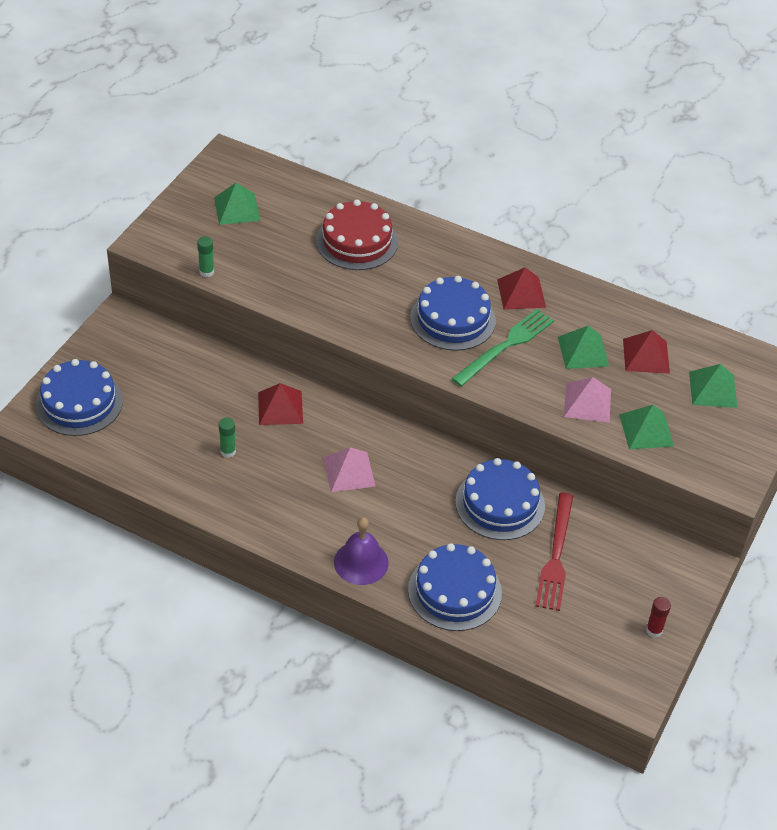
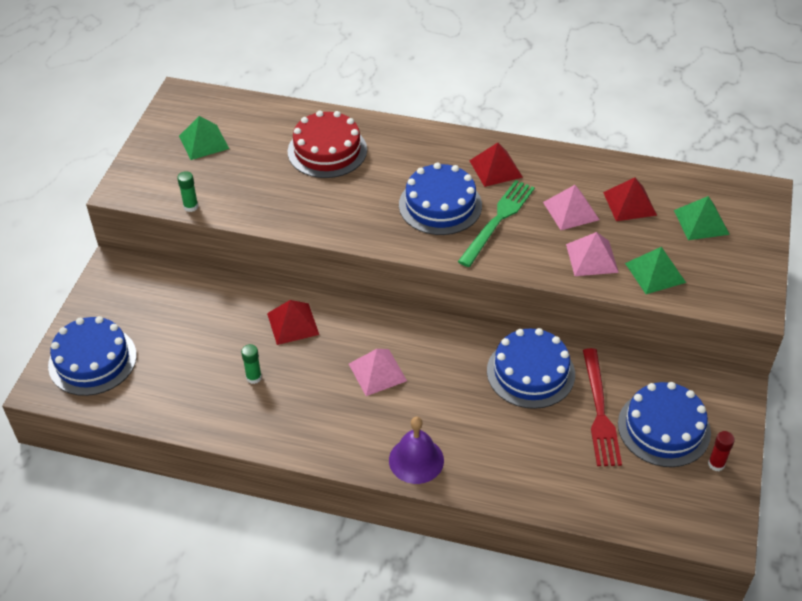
camera: 10 degrees left, 0 degrees up
(454, 591) = (515, 469): blue cake -> blue cake (664, 428)
(583, 351) = (571, 211): green pyramid -> pink pyramid

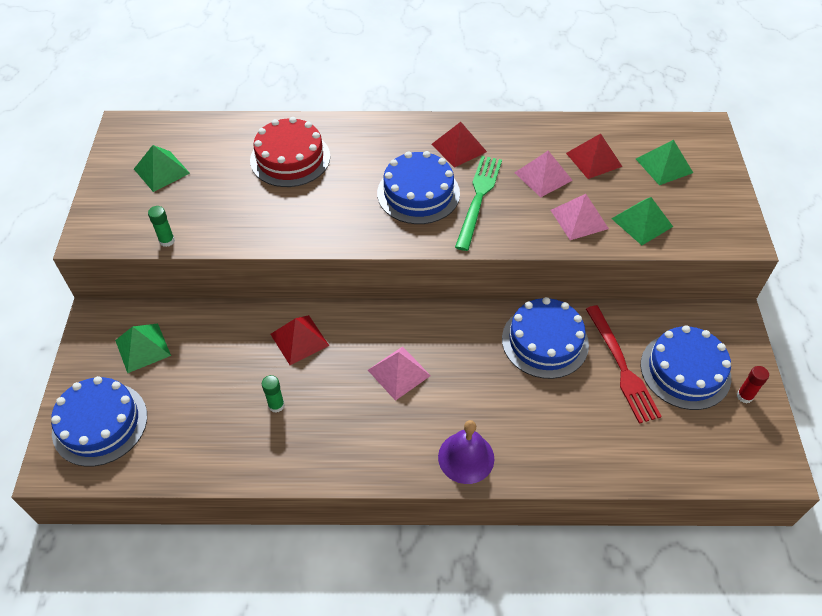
camera: 15 degrees left, 5 degrees up
(147, 302) = (143, 348): none -> green pyramid

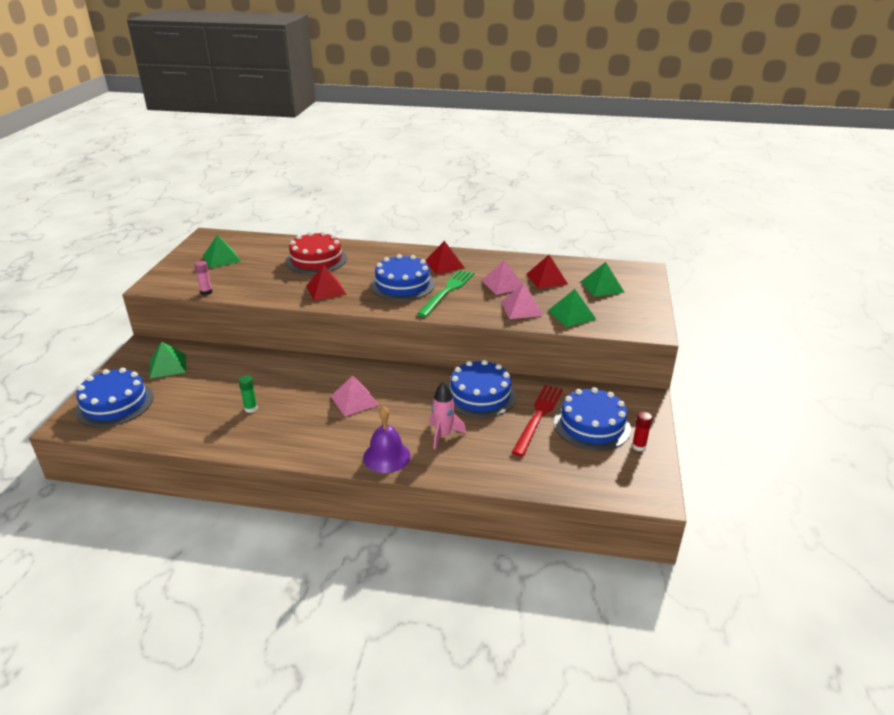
camera: 10 degrees right, 20 degrees down
(167, 241) = (206, 292): green glue stick -> pink glue stick
(299, 339) = (286, 374): red pyramid -> red pyramid (326, 290)
(521, 412) = (443, 435): none -> pink rocket
(621, 367) = (538, 417): red fork -> red fork turned 150 degrees counterclockwise

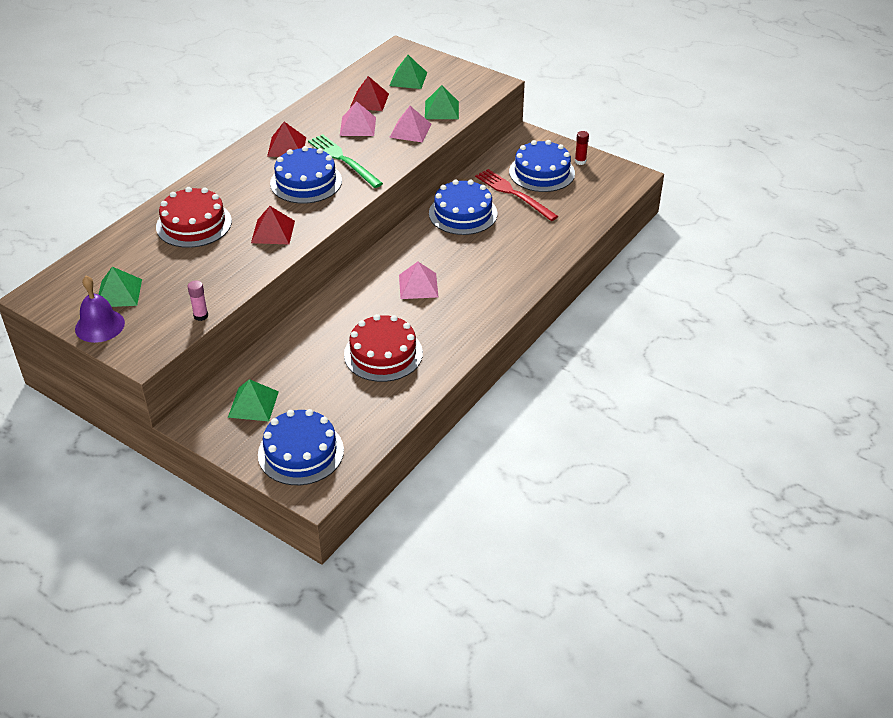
camera: 65 degrees left, 10 degrees up
(251, 408) = (383, 354): green glue stick -> red cake
(386, 456) = (511, 286): purple bell -> purple bell (100, 325)
(443, 435) = (503, 249): pink rocket -> none

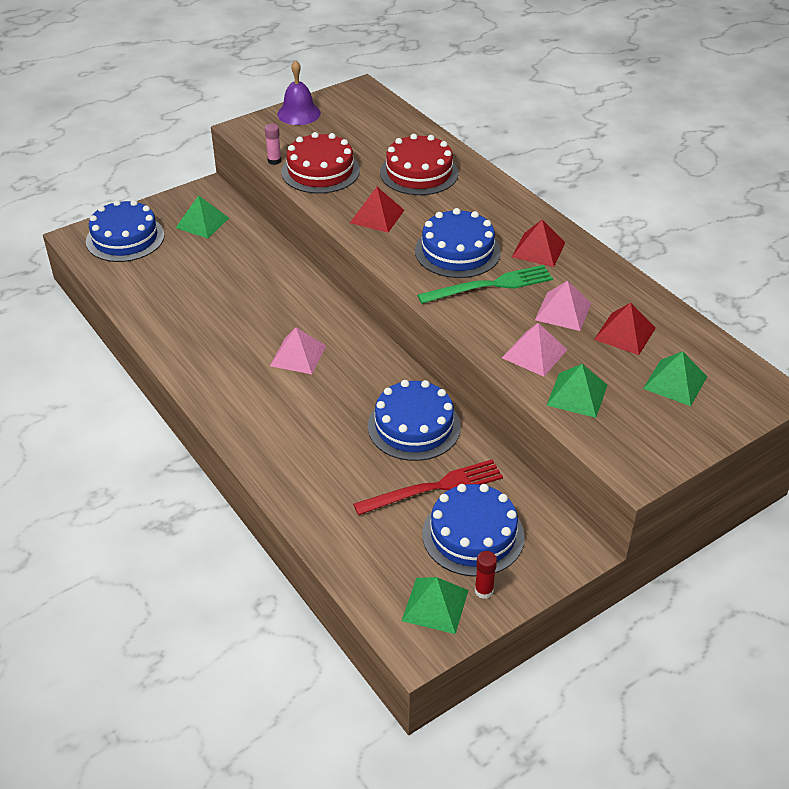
camera: 110 degrees right, 0 degrees up
(119, 293) = (337, 125): green pyramid -> green pyramid (435, 605)
(383, 354) = (210, 308): red cake -> red cake (320, 171)

